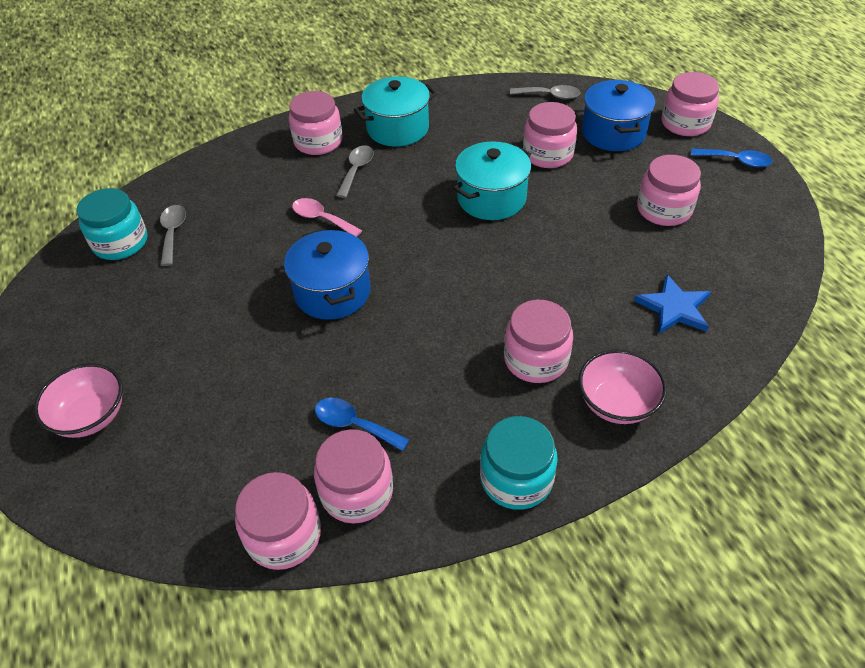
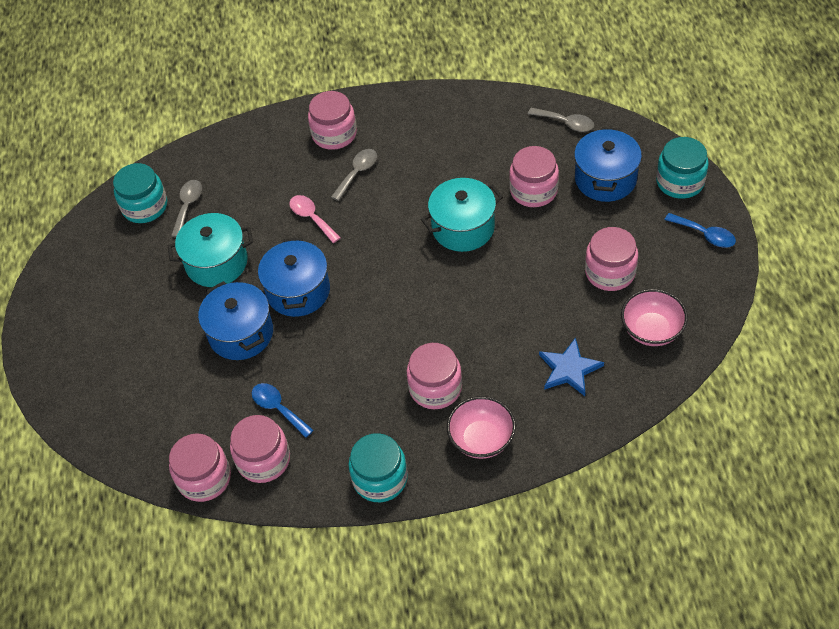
camera: 20 degrees right, 5 degrees up
(91, 416) = (94, 356): pink bowl -> pink bowl (651, 330)
(278, 350) = (241, 333): none -> blue pot
(398, 129) = (409, 134): turquoise pot -> turquoise pot (216, 263)
(685, 123) = (680, 182): pink jar -> turquoise jar

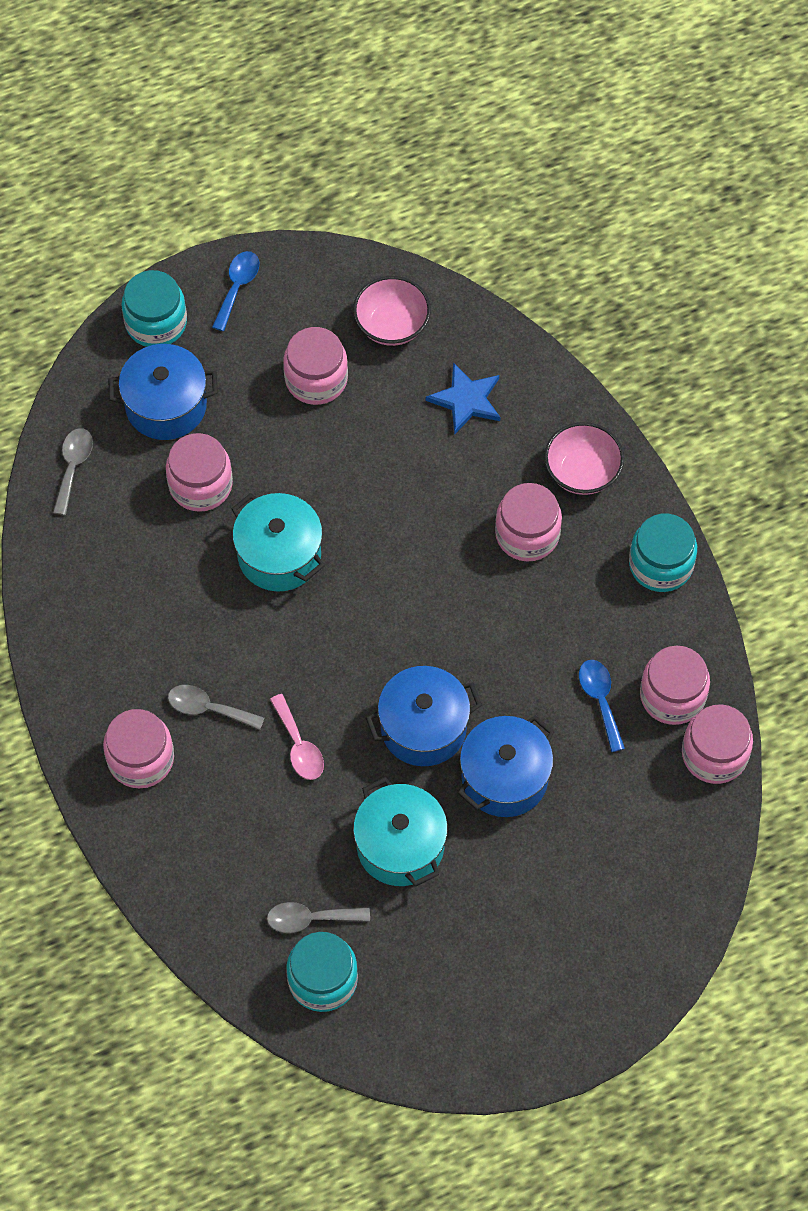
camera: 110 degrees left, 10 degrees up
(278, 408) = (600, 700): blue spoon -> blue spoon turned 135 degrees clockwise
(311, 218) = (299, 746): pink spoon -> pink spoon turned 60 degrees counterclockwise

